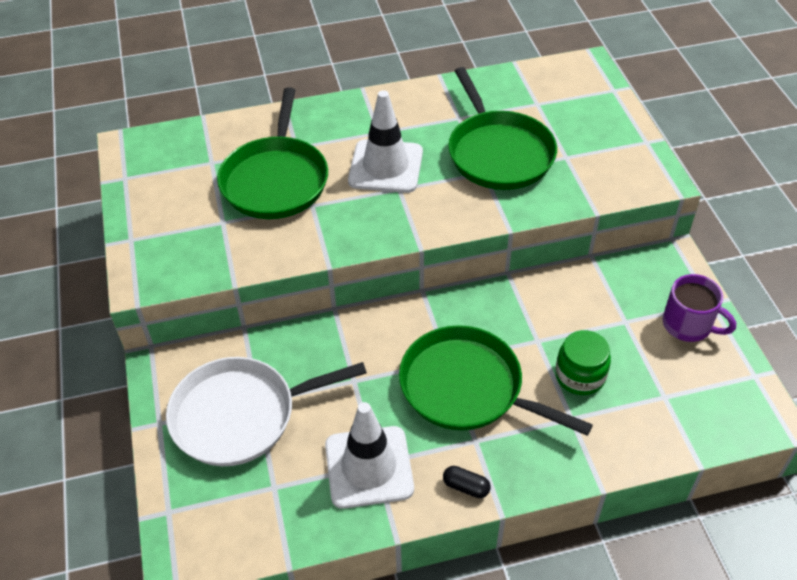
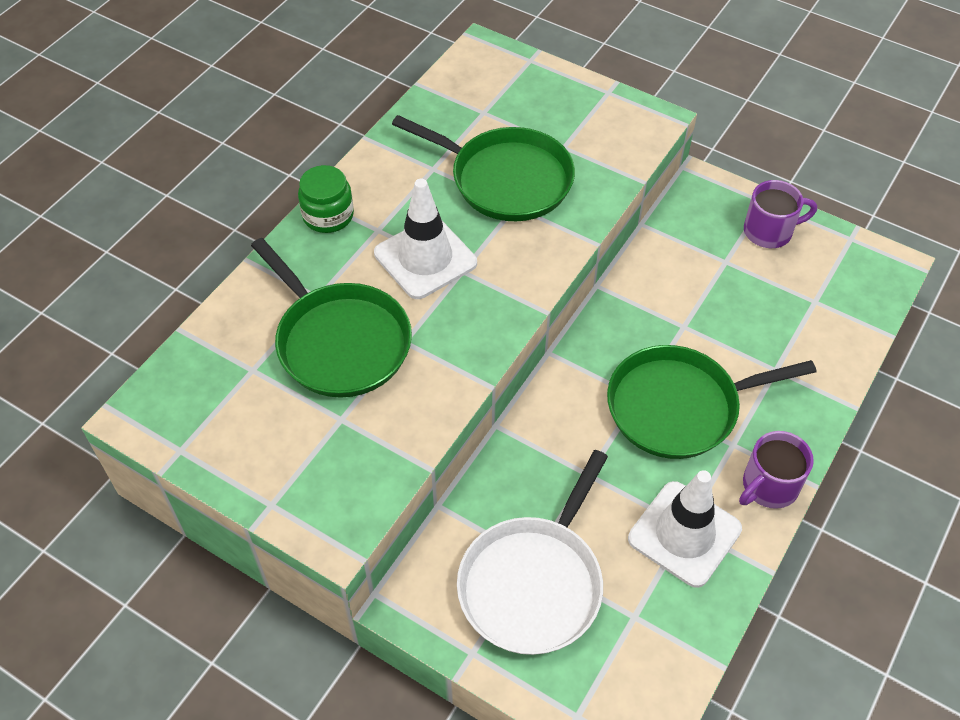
camera: 45 degrees left, 5 degrees up
(466, 487) = (768, 486): black capsule -> purple mug
(580, 376) = (744, 331): green jar -> green jar (328, 215)

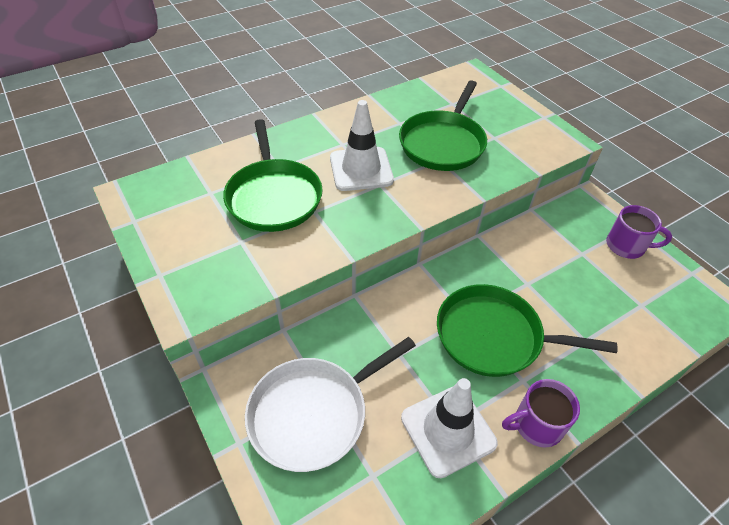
camera: 25 degrees right, 5 degrees down
(328, 215) = (317, 127): green jar -> none
(505, 179) = (443, 143): green pan -> green pan turned 60 degrees clockwise

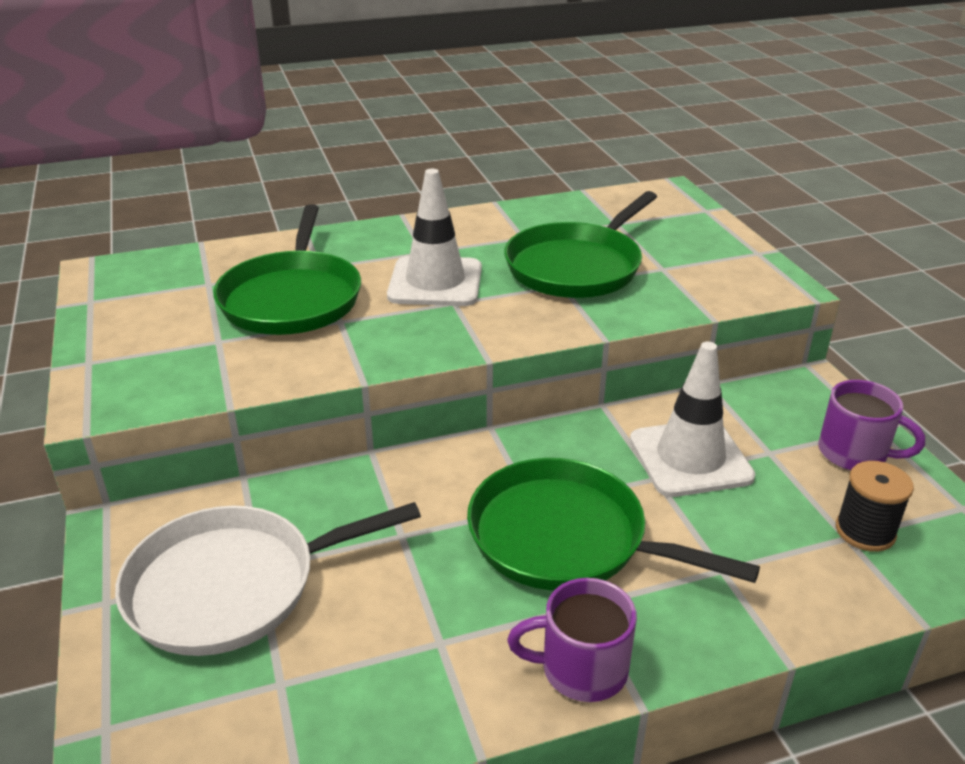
camera: 15 degrees right, 15 degrees down
(448, 430) = (429, 648): white traffic cone -> white traffic cone (690, 458)
(649, 299) = (865, 531): none -> black spool

